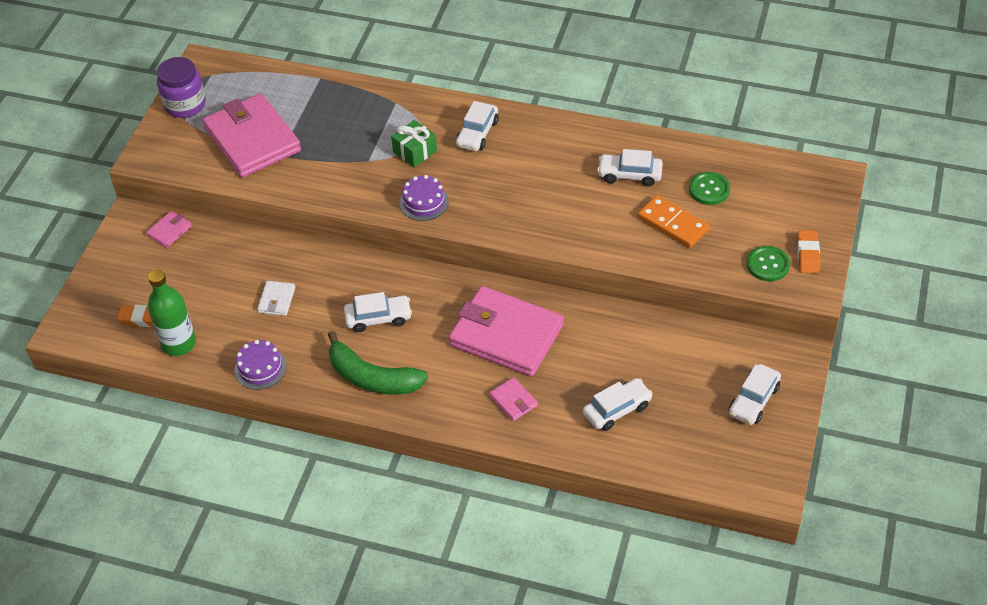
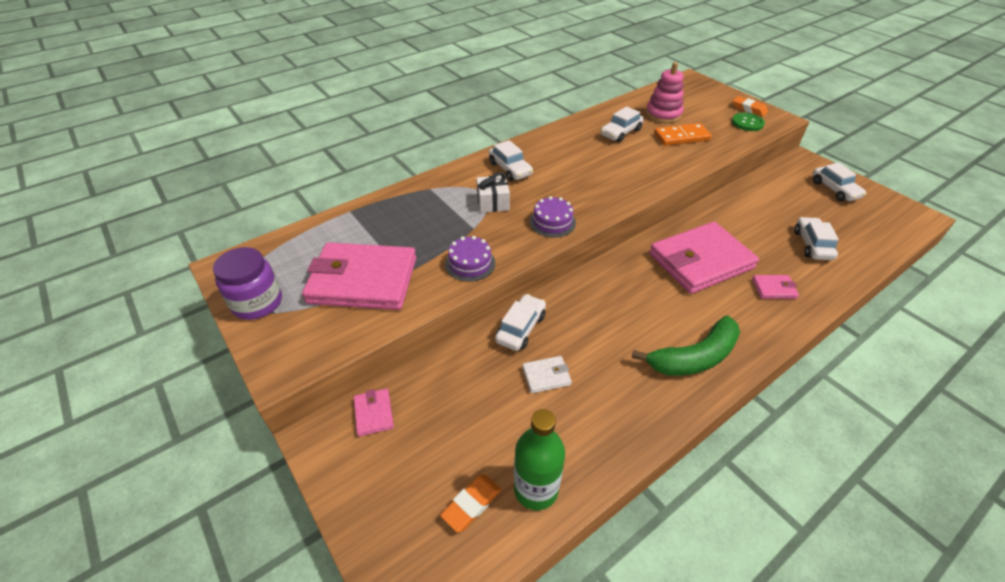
camera: 55 degrees left, 5 degrees down
(260, 368) = (624, 433): purple cake -> purple cake (470, 263)
(276, 300) = (546, 376): white wallet -> white wallet turned 60 degrees counterclockwise
(378, 318) = (626, 320): white car -> white car (520, 328)
(415, 151) = (493, 202): green gift -> white gift
(709, 189) = (663, 114): green button -> pink stacking toy

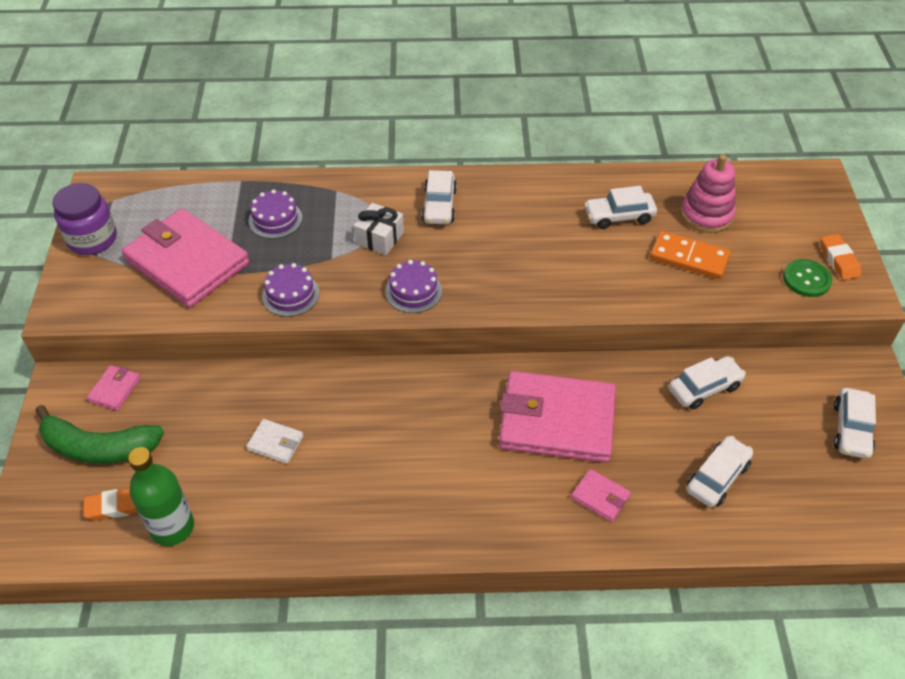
camera: 35 degrees right, 5 degrees up
(404, 223) = (275, 219): none -> purple cake
(520, 328) = (300, 385): white car -> white car (704, 388)
(694, 357) = (427, 510): green banana -> green banana (99, 447)

